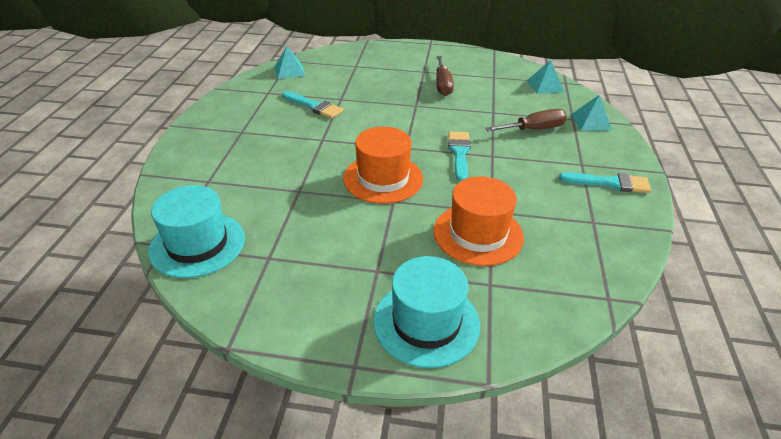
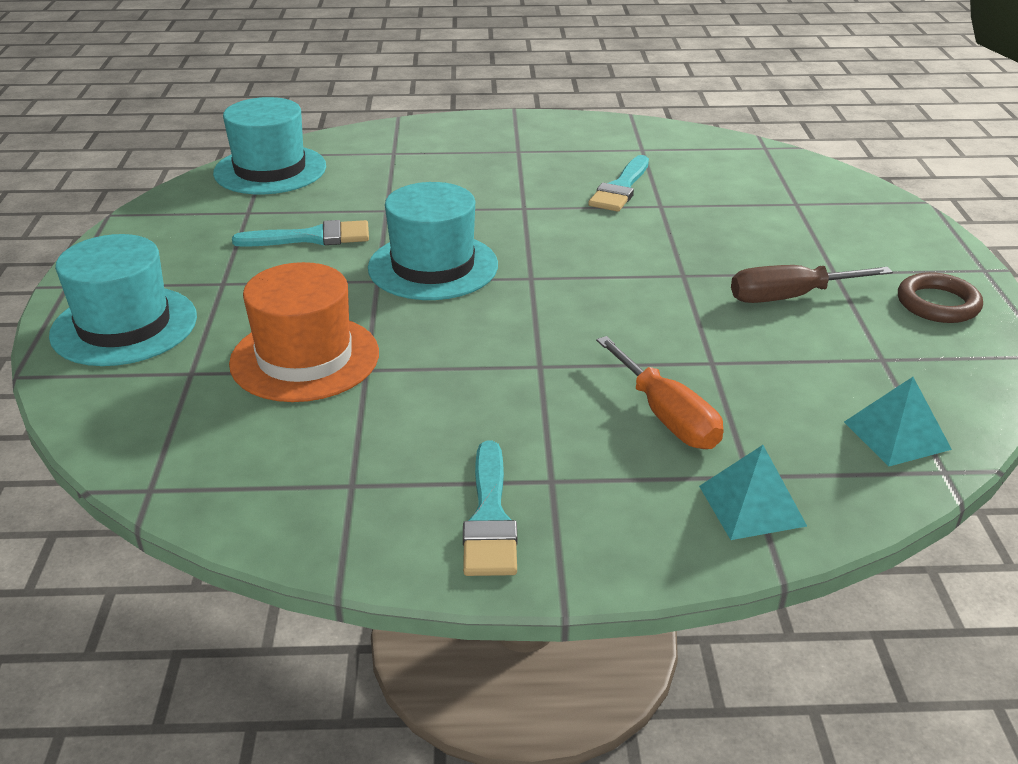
camera: 80 degrees right, 5 degrees down
(289, 71) = (726, 153): turquoise pyramid -> none
(383, 178) = (433, 266): orange hat -> turquoise hat
(455, 57) = (937, 304): none -> brown ring
(459, 153) = (533, 330): turquoise brush -> turquoise brush (311, 237)
(534, 129) = (667, 416): brown screwdriver -> orange screwdriver

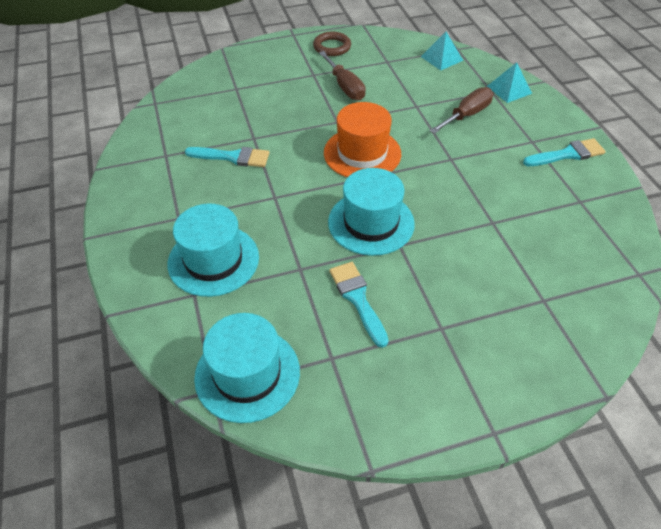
camera: 105 degrees left, 15 degrees up
(124, 326) = (520, 362): turquoise hat -> turquoise hat (213, 260)
(305, 358) = (498, 252): orange hat -> orange hat (362, 153)
(667, 416) = (467, 115): orange screwdriver -> brown screwdriver

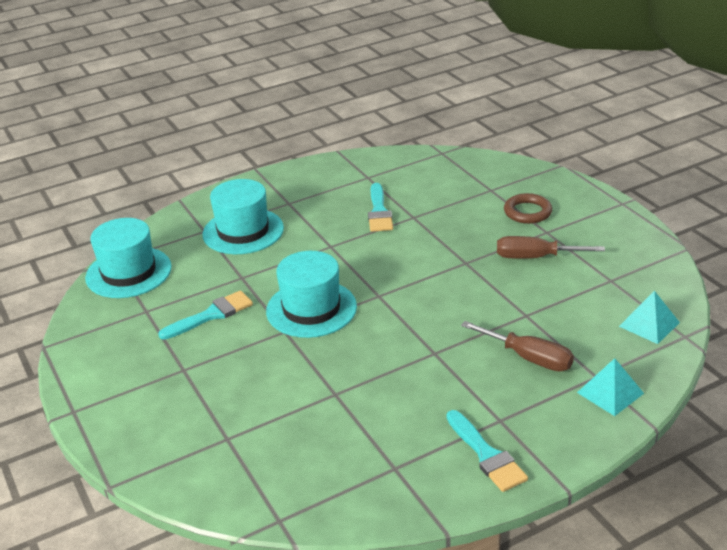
camera: 80 degrees right, 15 degrees down
(332, 47) = (614, 234): brown ring -> brown ring (527, 212)
(345, 87) = (535, 257): brown screwdriver -> brown screwdriver turned 45 degrees clockwise
(362, 153) = (417, 287): orange hat -> none

